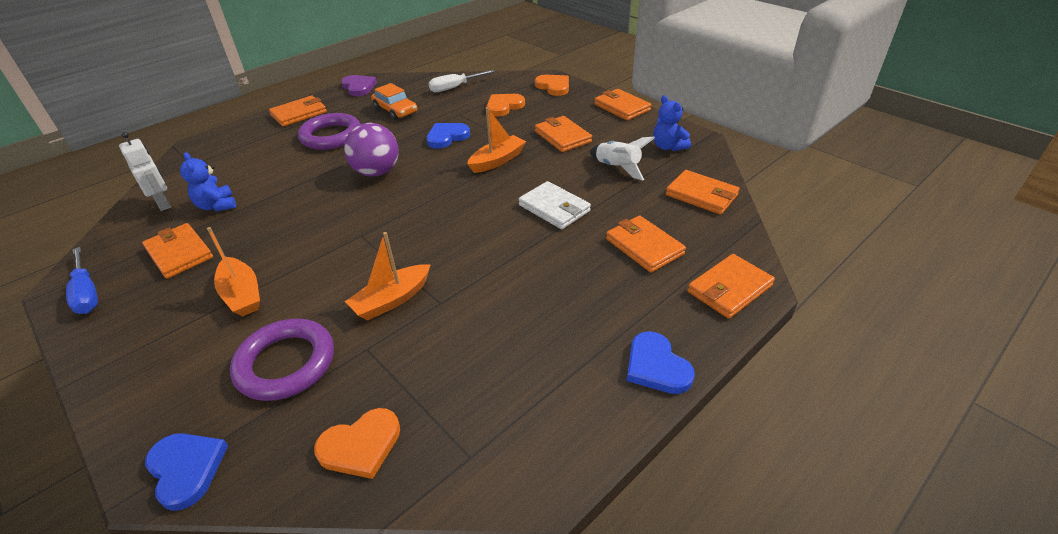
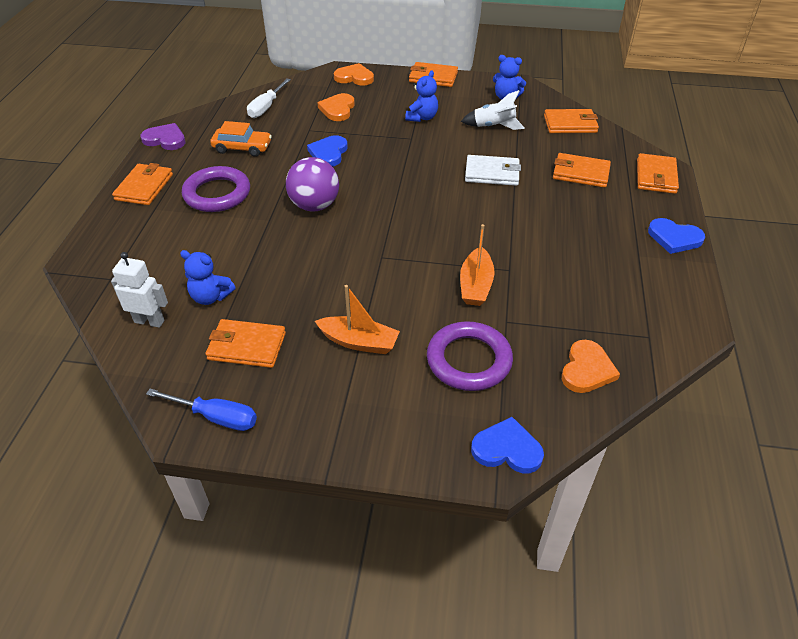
camera: 40 degrees left, 5 degrees up
(497, 161) = (400, 156): orange boat -> none
(562, 137) = (422, 117): orange wallet -> blue teddy bear

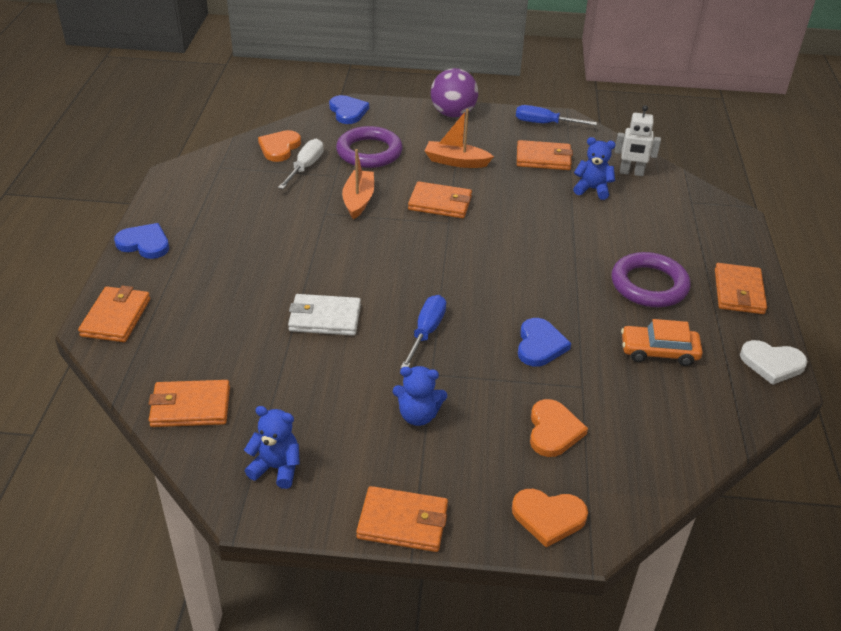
camera: 175 degrees right, 5 degrees down
(165, 139) = (772, 363): purple heart -> white heart
(266, 107) = (667, 432): white screwdriver -> white screwdriver (305, 167)
(314, 206) = (532, 272): purple ball -> purple ball (453, 114)
(413, 162) = (426, 332): none -> blue screwdriver
(422, 117) = (418, 415): blue teddy bear -> blue teddy bear turned 105 degrees counterclockwise
(493, 126) = (309, 400): white rocket -> none
(507, 449) = (348, 111): blue heart -> blue heart turned 120 degrees counterclockwise
(580, 173) = (211, 320): orange wallet -> orange wallet (440, 203)

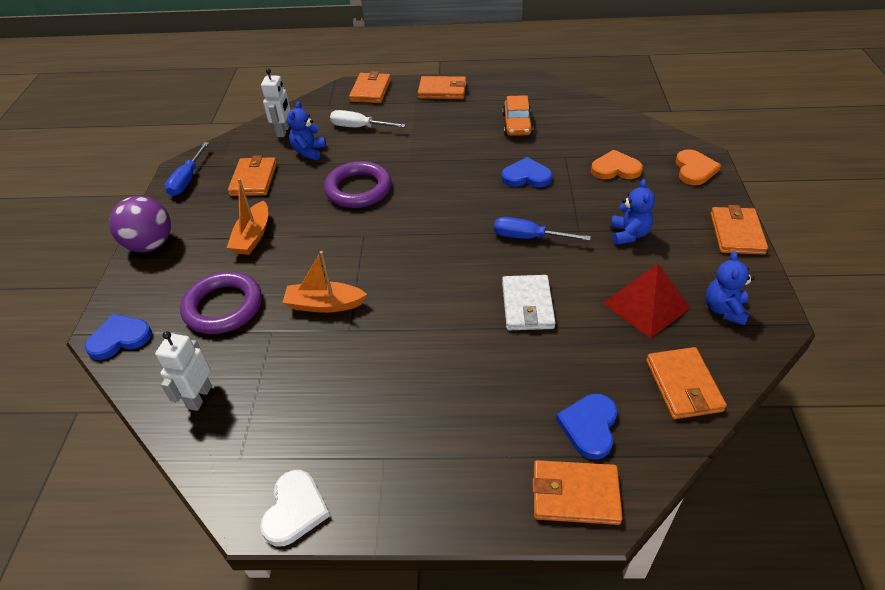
camera: 90 degrees left, 5 degrees up
(144, 244) = (425, 505): blue heart -> blue heart (589, 426)
(279, 148) = (199, 397): orange heart -> white robot
(301, 404) = (646, 305): none -> red pyramid
(305, 167) = (251, 362): white screwdriver -> white screwdriver (359, 127)
(440, 203) = (330, 242): orange wallet -> orange wallet (370, 90)
(649, 285) = (441, 126): purple ring -> purple ring (358, 189)
(772, 363) = (515, 83): white heart -> white heart (295, 510)

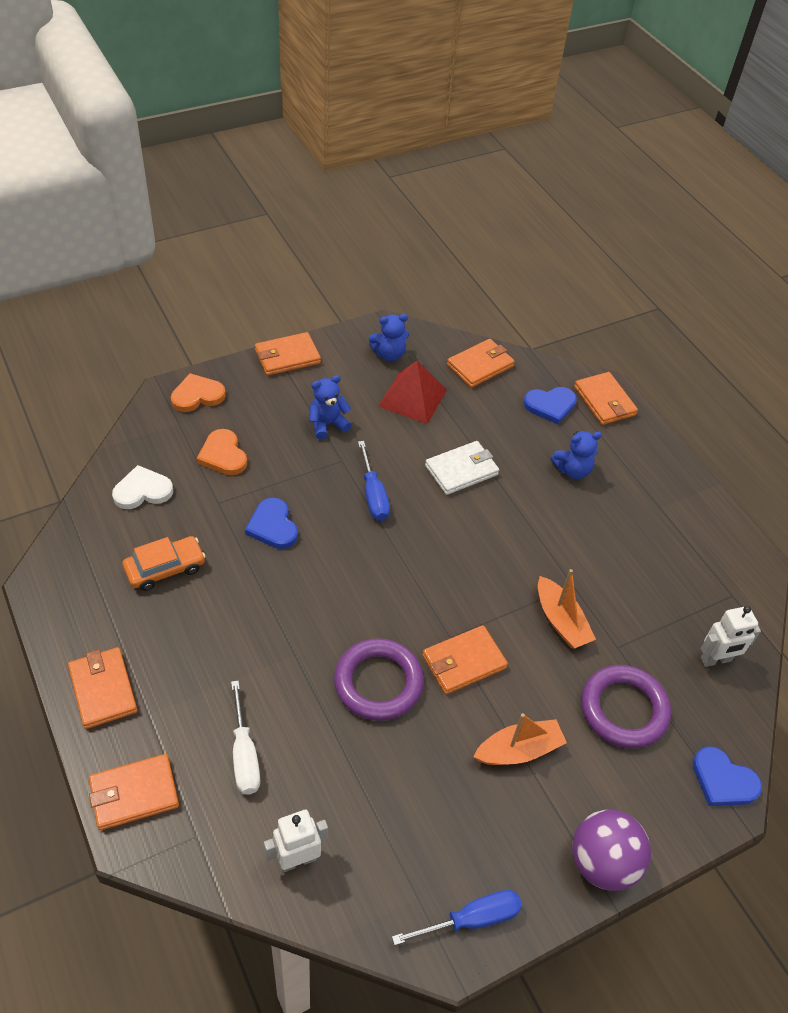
camera: 125 degrees left, 5 degrees up
(254, 179) = (423, 823): orange wallet -> orange wallet (464, 662)
(295, 510) = (734, 539): white heart -> white heart (142, 491)
(309, 151) = (331, 789): blue teddy bear -> blue teddy bear (572, 470)

